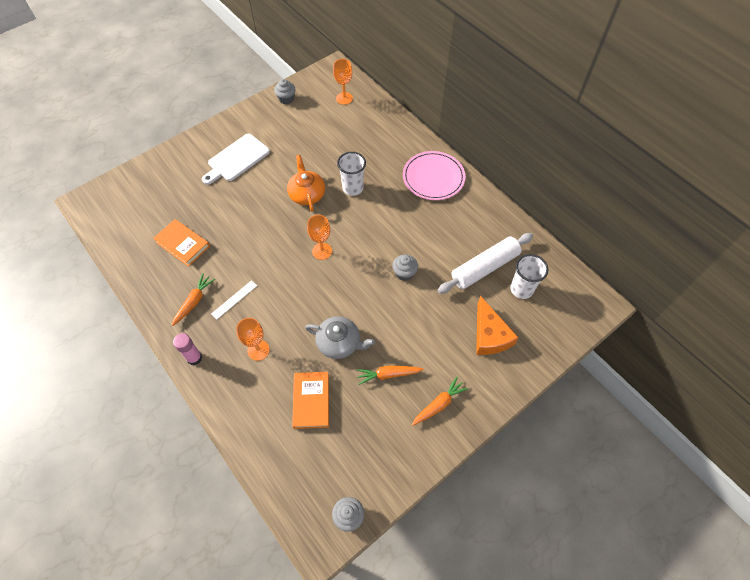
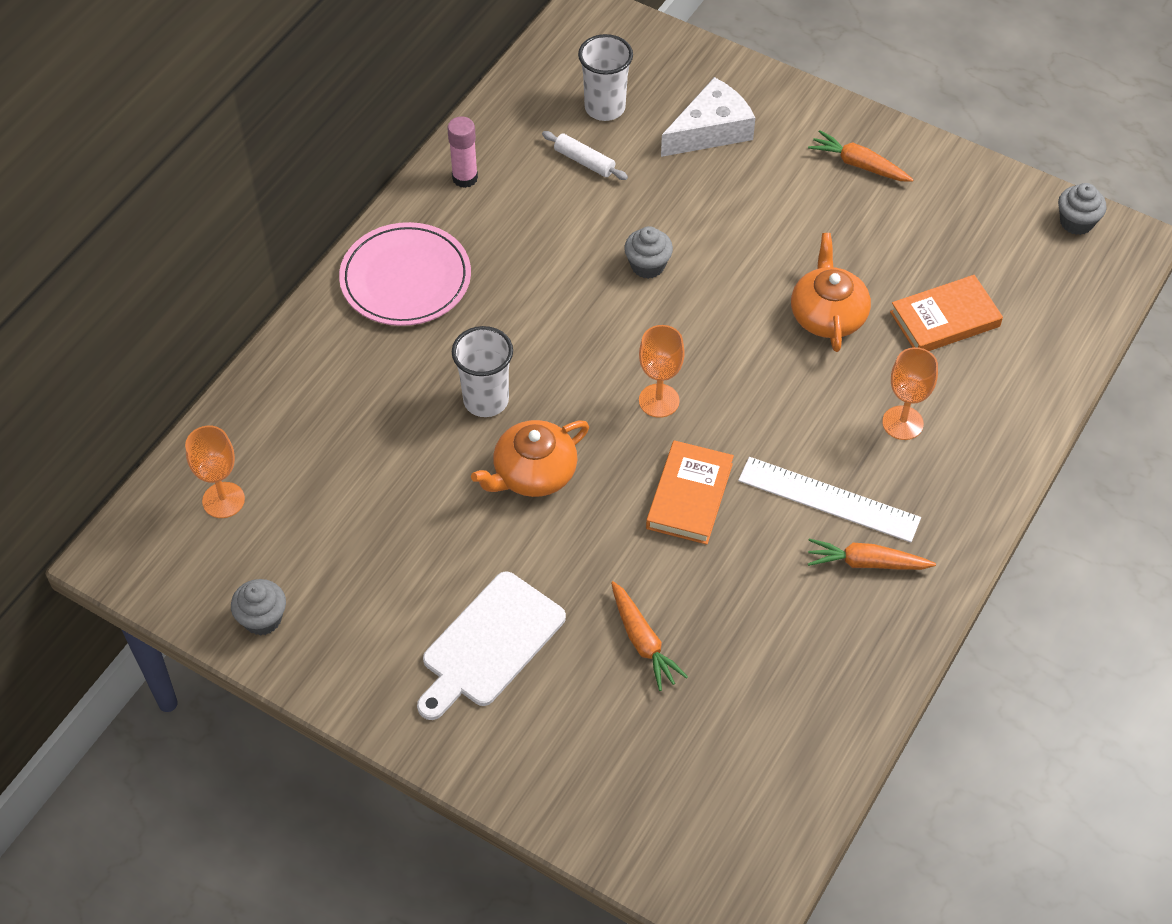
camera: 110 degrees left, 5 degrees down
(183, 244) = (754, 644): orange book -> orange book (689, 496)
(194, 358) = (969, 511): pink glue stick -> pink glue stick (465, 178)
(234, 299) = (828, 500): white ruler -> white ruler, size x1.73
(237, 159) = (489, 644): white cutting board -> white cutting board turned 105 degrees clockwise
(339, 343) = (827, 315): grey teapot -> orange teapot
(388, 374) = (846, 236): orange carrot -> orange carrot (643, 641)
(484, 268) = (584, 161): white rolling pin -> white rolling pin, size x0.48
(489, 335) = (710, 130): orange cheese -> white cheese

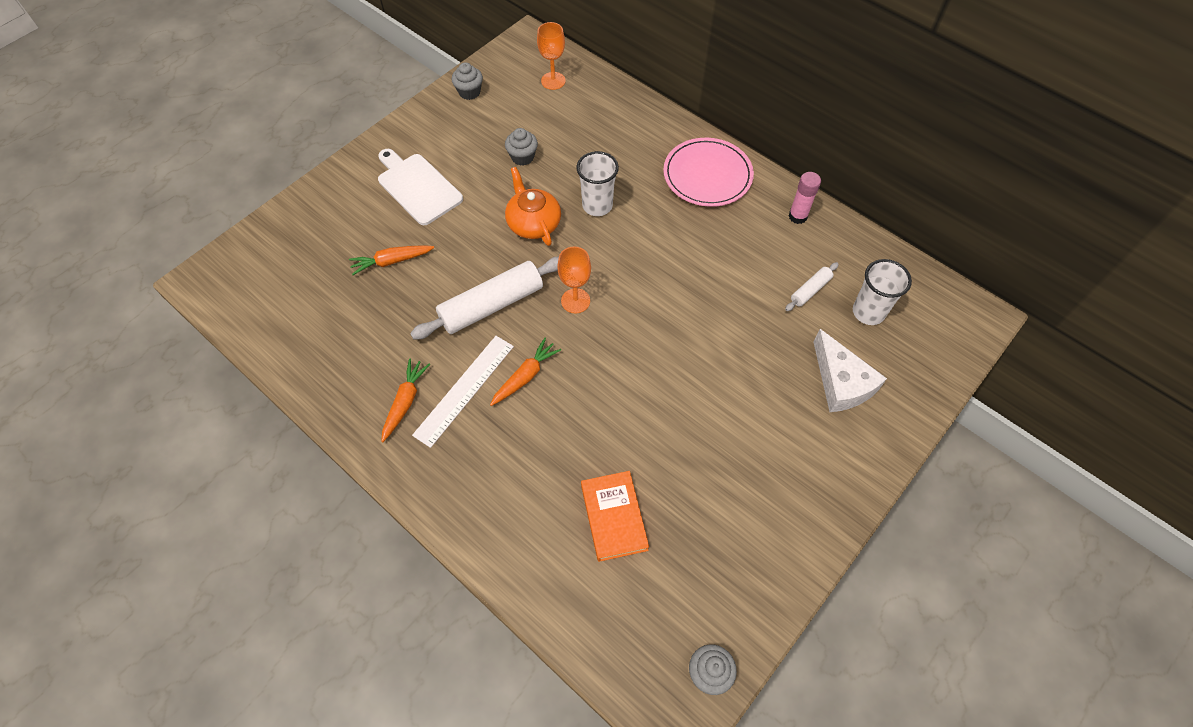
camera: 100 degrees right, 5 degrees up
(647, 265) = (701, 314): grey cupcake -> grey cupcake (522, 157)
(689, 496) = (491, 305): orange book -> white rolling pin
(827, 315) = (633, 427): orange teapot -> none
(859, 165) = (796, 491): orange carrot -> orange carrot (525, 376)
(902, 423) = (518, 457): orange goblet -> none

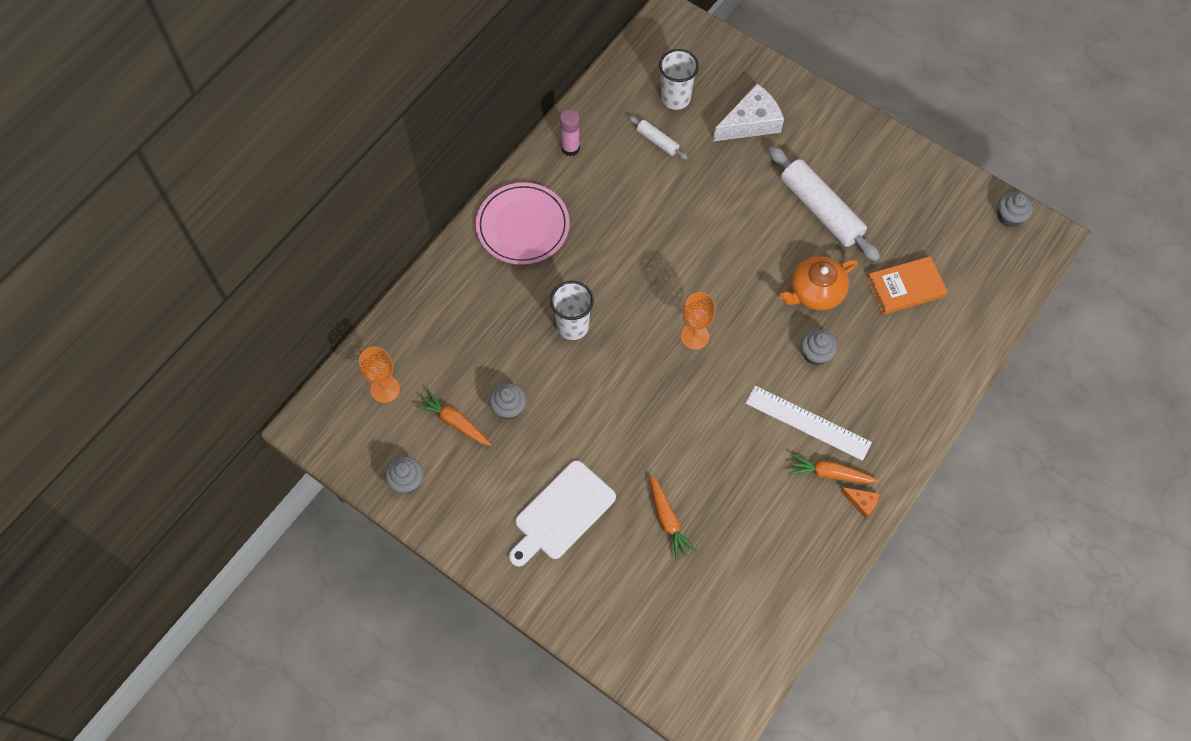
camera: 95 degrees left, 5 degrees up
(367, 427) = (861, 502): none -> orange cheese
(491, 305) = (710, 412): white rolling pin -> white rolling pin (820, 210)
(525, 376) = (785, 371): orange carrot -> orange carrot (454, 422)
(533, 223) = (602, 385): orange teapot -> orange teapot (815, 292)
(541, 408) = (815, 354): none -> grey cupcake

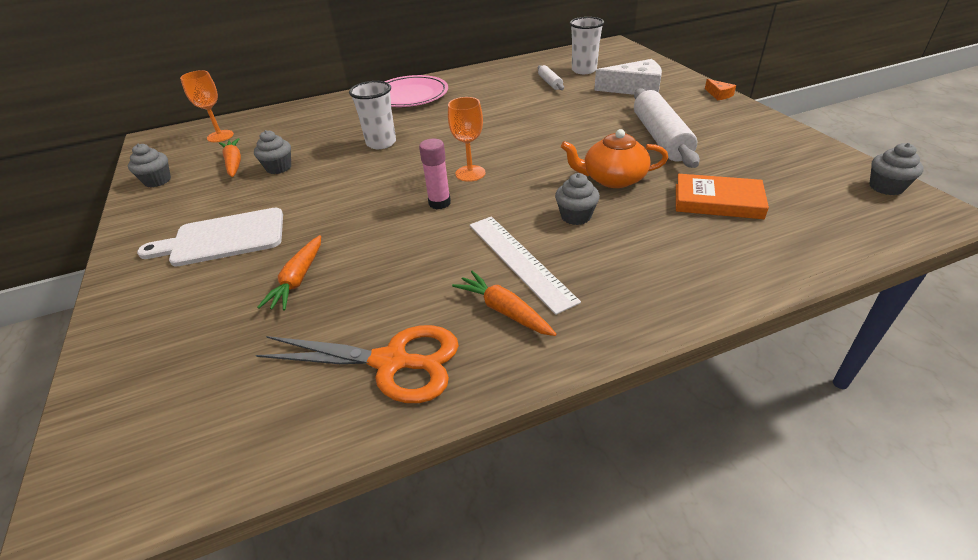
camera: 35 degrees right, 25 degrees down
(570, 148) = (483, 74): pink glue stick -> pink glue stick (439, 203)
(793, 549) = (391, 362): none -> orange scissors
(861, 502) = (519, 354): orange cheese -> orange cheese (719, 95)

